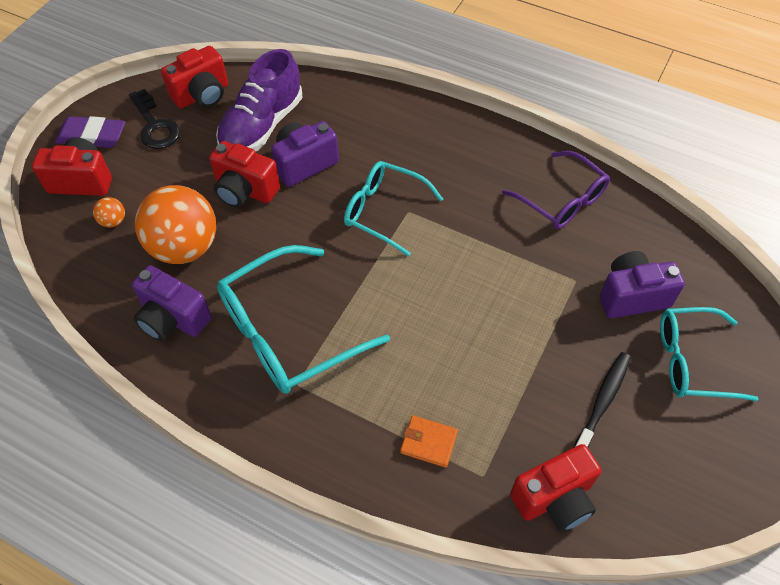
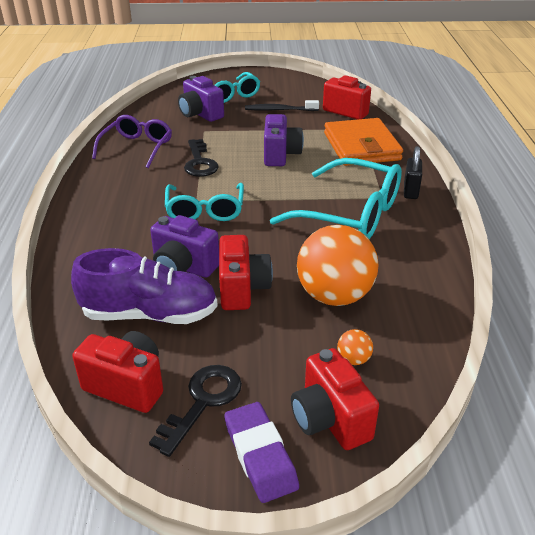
camera: 120 degrees left, 20 degrees down
(173, 318) = (401, 270): purple camera -> purple camera (280, 155)
(287, 424) = (410, 191): none -> black padlock
(428, 442) = (361, 146): orange wallet -> orange wallet, size x2.33
(490, 244) = (199, 162): none -> black key

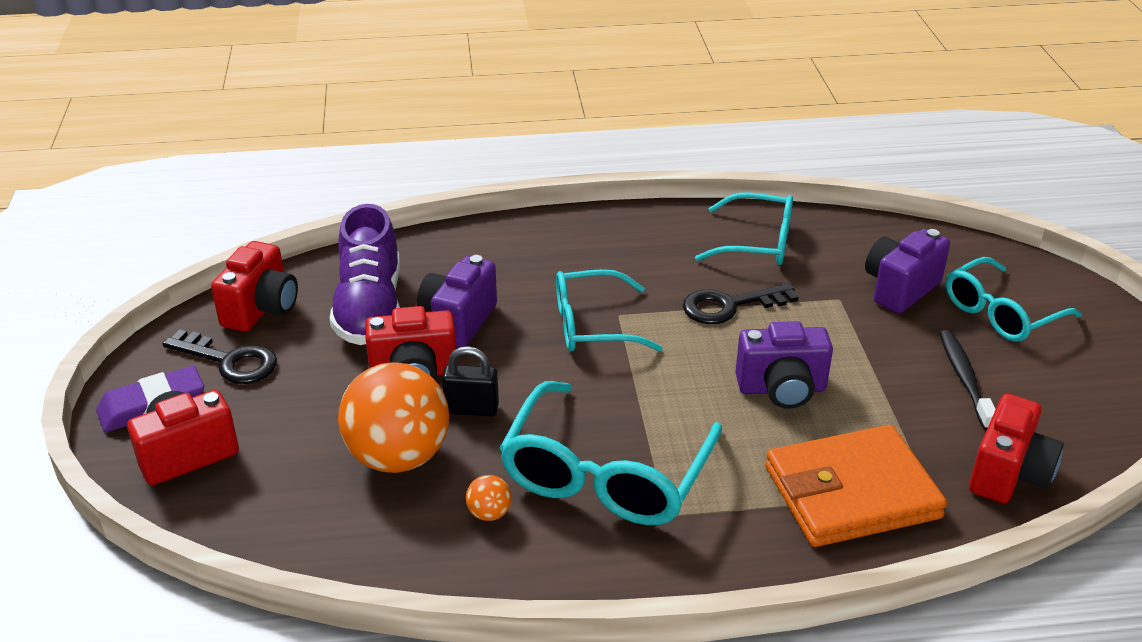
camera: 85 degrees right, 0 degrees up
(136, 148) = (756, 242): purple glasses -> turquoise glasses
(353, 359) = (276, 474): orange ball -> orange ball (489, 513)
(410, 191) = (695, 555): black padlock -> black padlock (471, 409)

